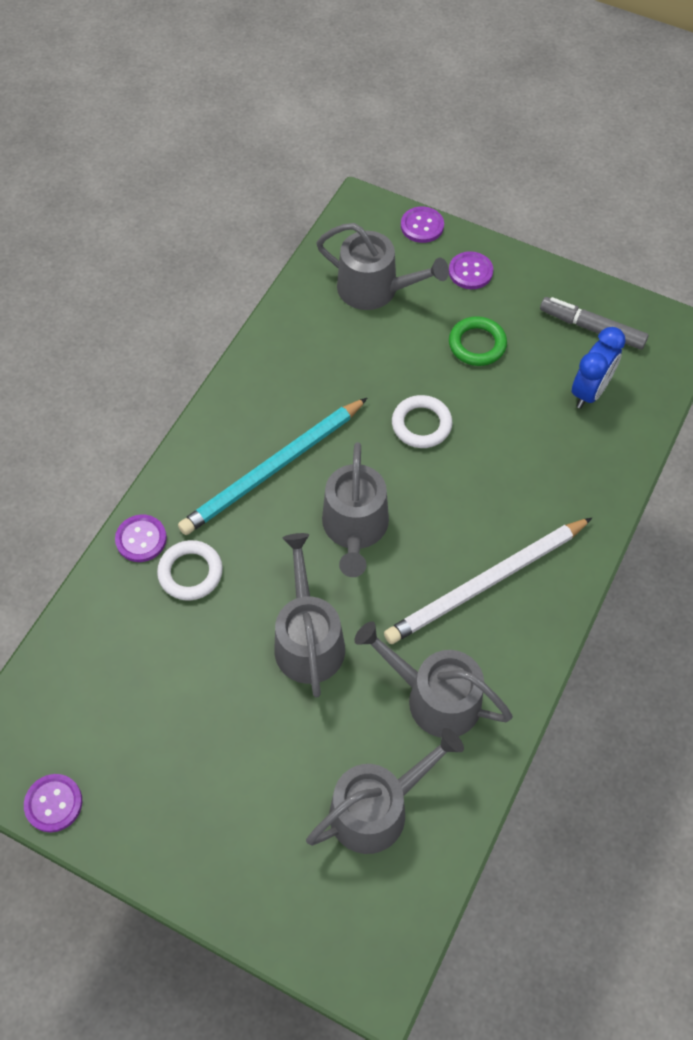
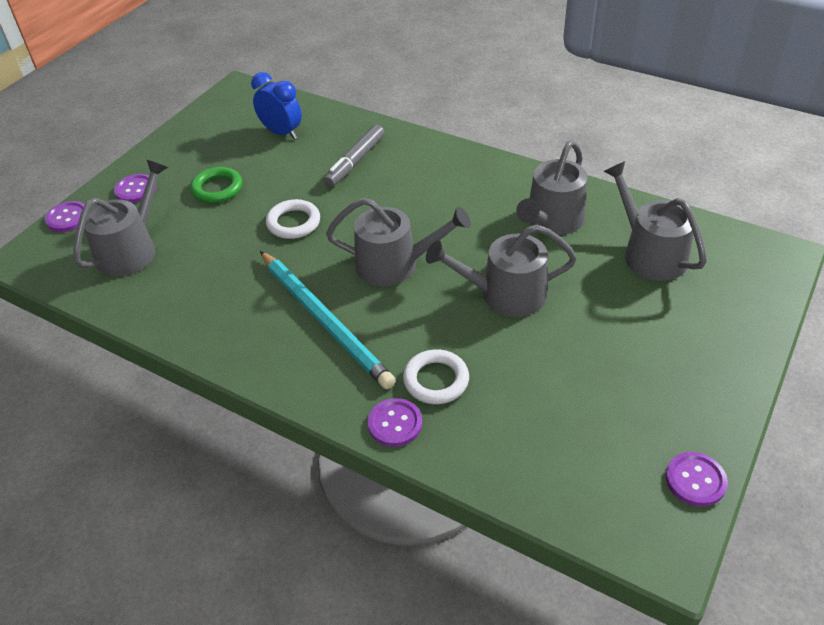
camera: 85 degrees left, 15 degrees down
(486, 583) = (451, 191): white pencil -> none
(592, 328) = (221, 129): grey marker -> grey marker (355, 162)

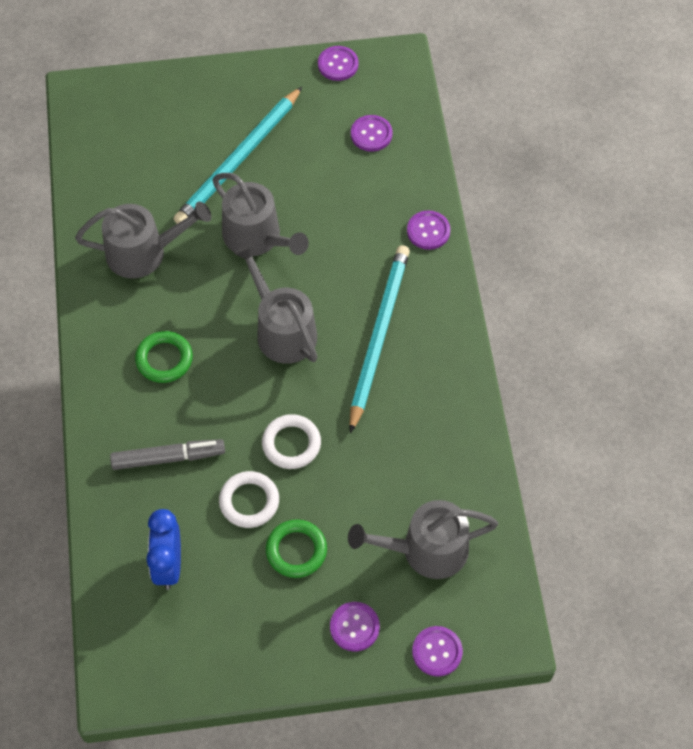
camera: 130 degrees left, 15 degrees up
(436, 380) = (374, 231): white ring -> white ring (249, 501)
(437, 191) = (164, 359): none -> green ring
(562, 450) = (371, 134): none -> purple button
(610, 325) = (238, 160): none -> turquoise pencil
(649, 253) = (138, 170): grey watering can -> none

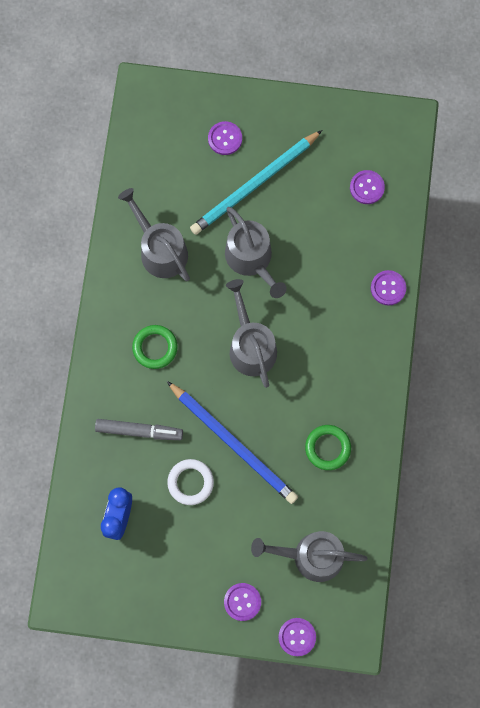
camera: 15 degrees right, 15 degrees up
(143, 252) = (160, 250): grey watering can -> grey watering can turned 135 degrees counterclockwise
(291, 444) = (233, 444): white ring -> blue pencil
(296, 550) = (215, 531): green ring -> green ring (327, 448)
(338, 64) = (357, 114): purple button -> purple button (225, 139)
(379, 336) = (324, 370): turquoise pencil -> none

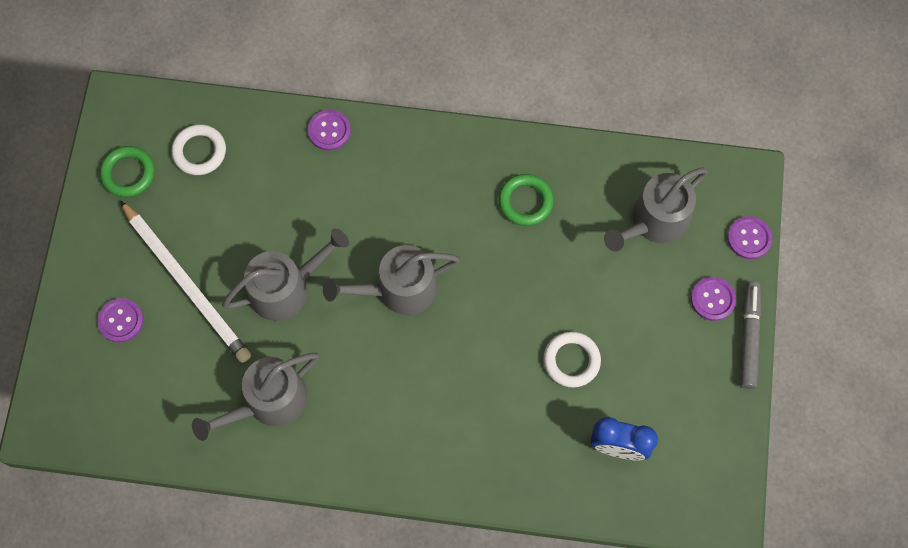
camera: 90 degrees left, 5 degrees down
(139, 431) = (507, 424): grey marker -> grey marker (748, 337)
(155, 347) = (399, 406): green ring -> green ring (128, 173)
(233, 444) = (522, 309): blue pencil -> none
(254, 185) = (187, 284): turquoise pencil -> white pencil
(311, 556) = (654, 221): grey watering can -> grey watering can turned 45 degrees clockwise
(367, 187) = (199, 151): purple button -> white ring

